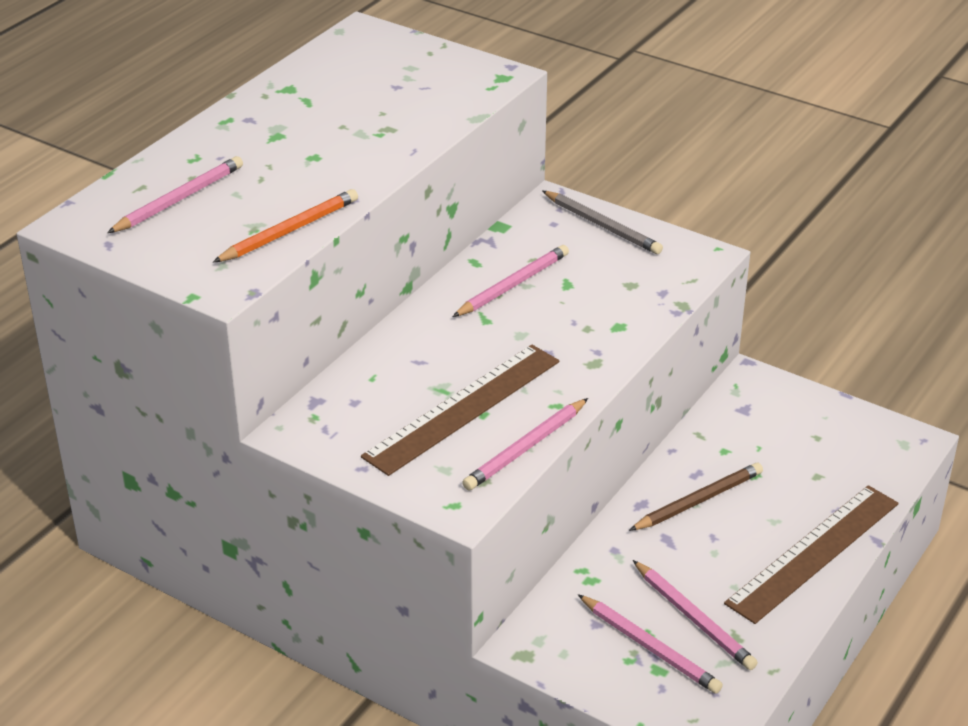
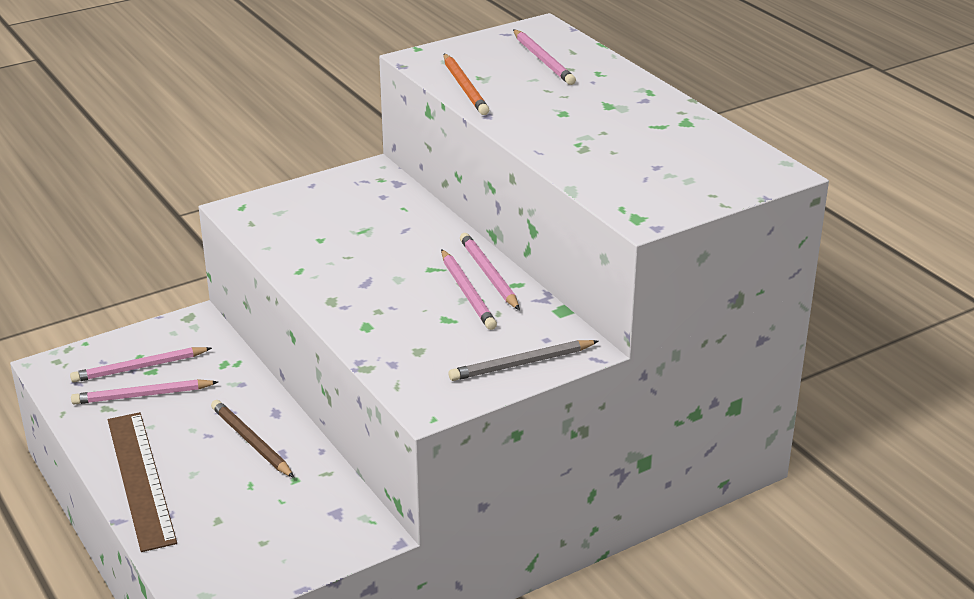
camera: 115 degrees right, 5 degrees down
(463, 408) = (333, 233): brown ruler -> none
(525, 448) = (266, 245): pink pencil -> pink pencil (489, 274)
(698, 501) = (251, 442): brown pencil -> brown pencil turned 150 degrees clockwise

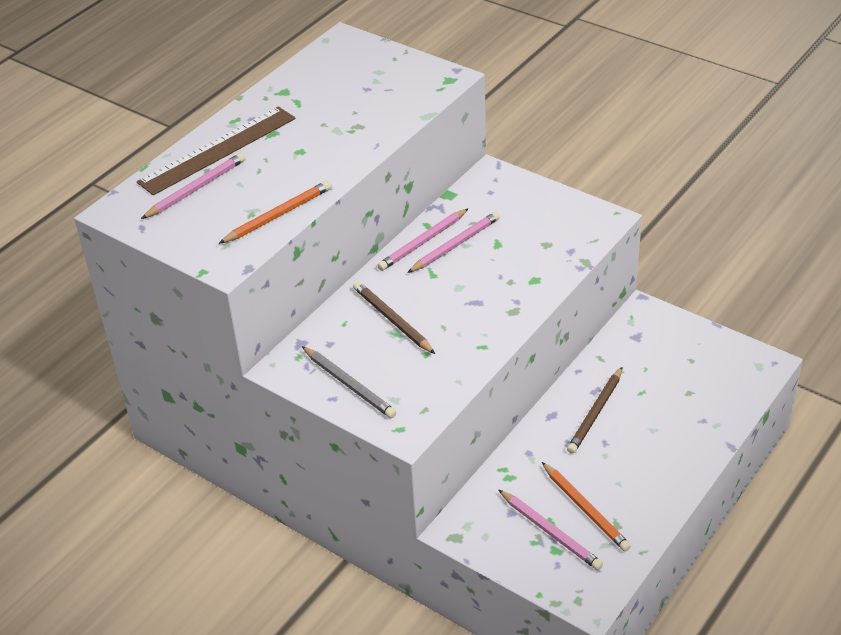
camera: 110 degrees left, 10 degrees up
(140, 479) = (681, 456): brown ruler -> brown ruler (218, 150)
(142, 395) = (585, 509): pink pencil -> orange pencil
(383, 232) = (392, 320): none -> brown pencil
(521, 364) = (528, 193): grey pencil -> grey pencil (349, 384)

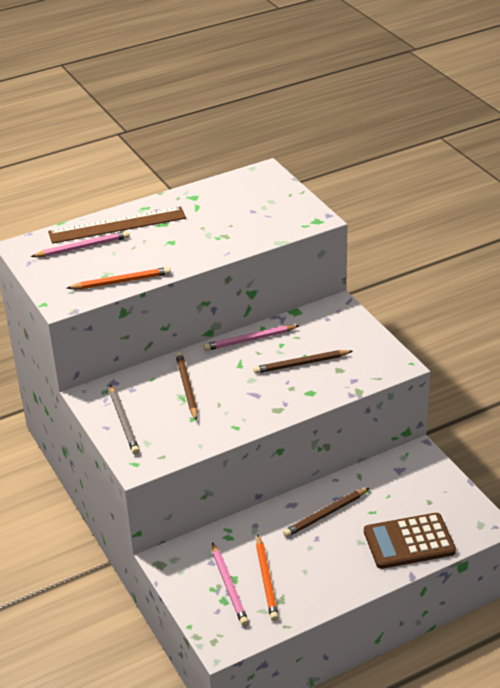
camera: 25 degrees right, 5 degrees down
(455, 245) = (272, 349): pink pencil -> none
(500, 251) = (301, 364): none -> brown pencil
(702, 410) = (409, 541): none -> brown calculator

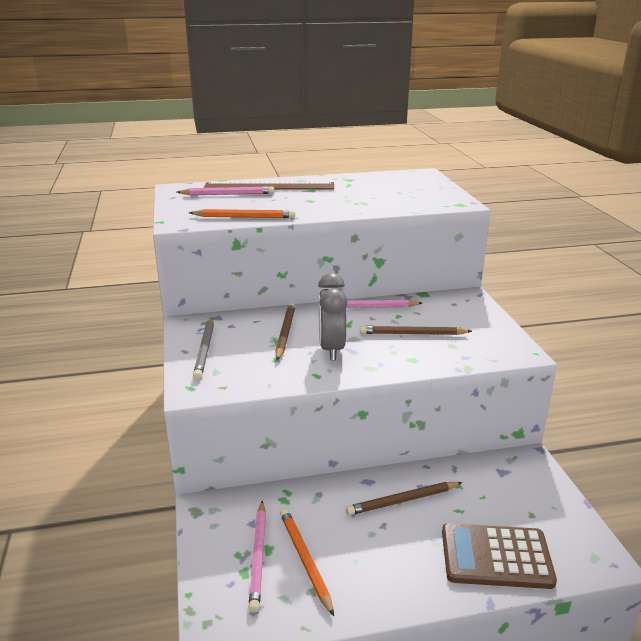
camera: 15 degrees right, 10 degrees down
(236, 396) = (331, 349): none -> grey clock
(266, 580) = (305, 560): orange pencil -> orange pencil turned 150 degrees clockwise

